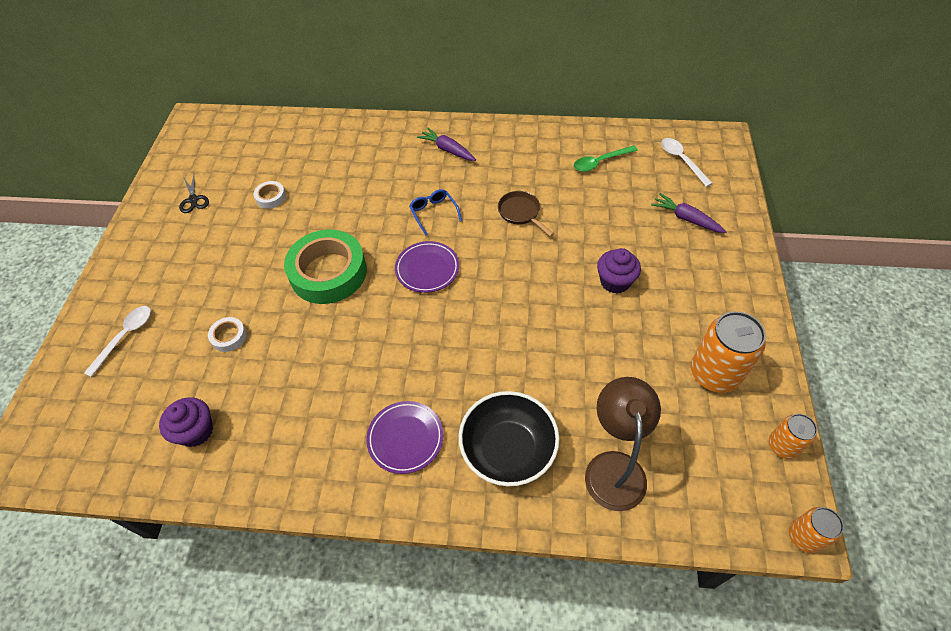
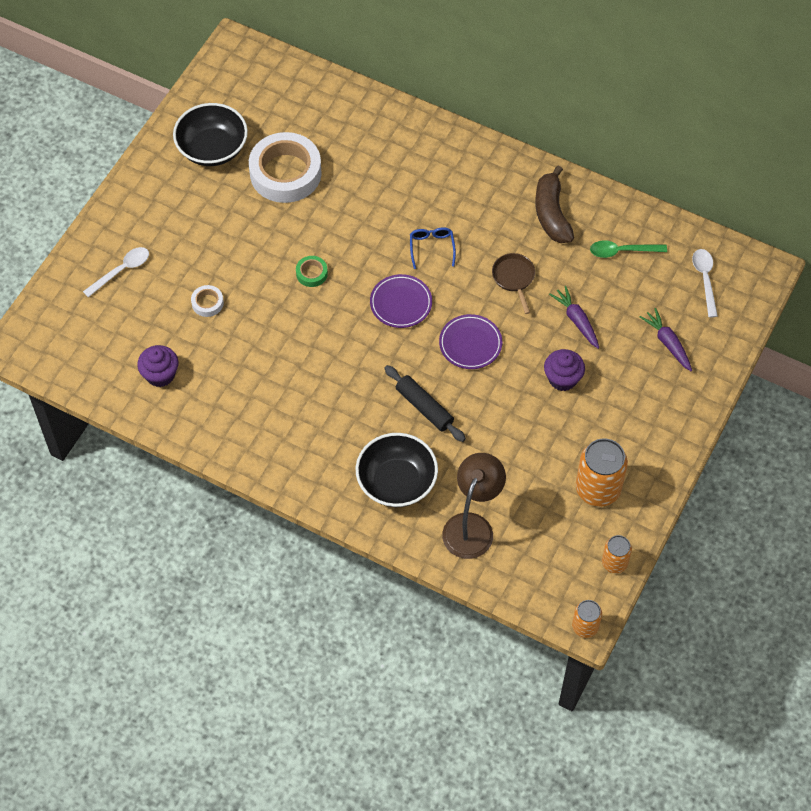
camera: 20 degrees right, 5 degrees up
(193, 199) = (212, 148): black scissors -> black bowl
(271, 197) = (285, 173): white tape -> white tape, size x2.34
(328, 272) = (311, 273): green tape -> green tape, size x0.43
(405, 438) = (321, 443): purple plate -> purple plate (470, 344)
(448, 150) = (477, 180): purple carrot -> purple carrot (577, 321)
(498, 358) = (424, 407): none -> black rolling pin
(524, 154) = (551, 214): none -> brown banana

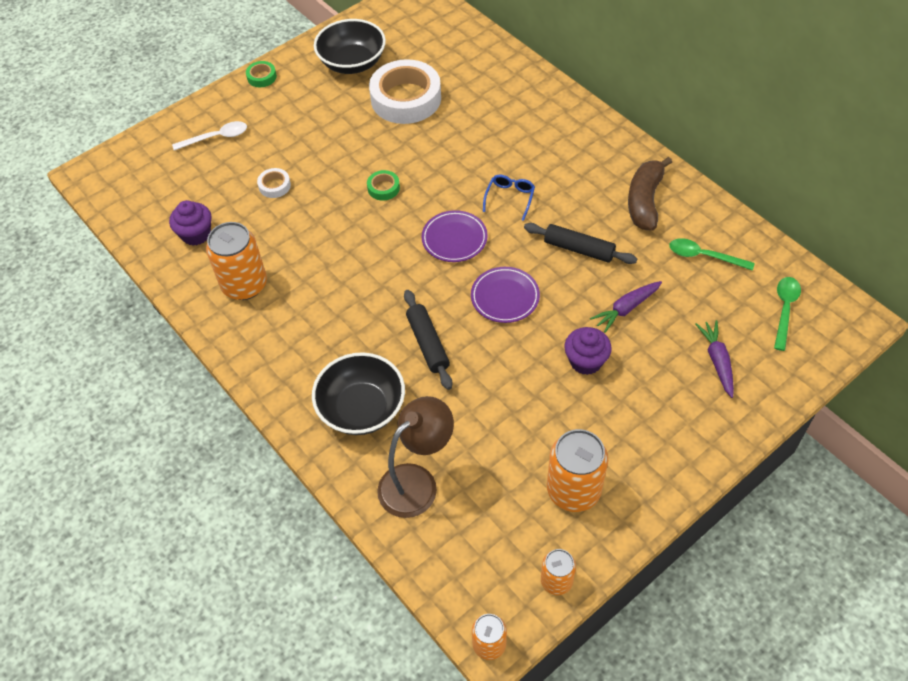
camera: 25 degrees right, 5 degrees down
(129, 191) = (262, 77): none -> green tape
(234, 408) = (244, 285): none -> orange can
(514, 278) = (579, 249): brown pan -> black rolling pin
(577, 321) = (626, 308): purple carrot -> purple carrot turned 120 degrees counterclockwise
(705, 279) = (784, 310): white spoon -> green spoon

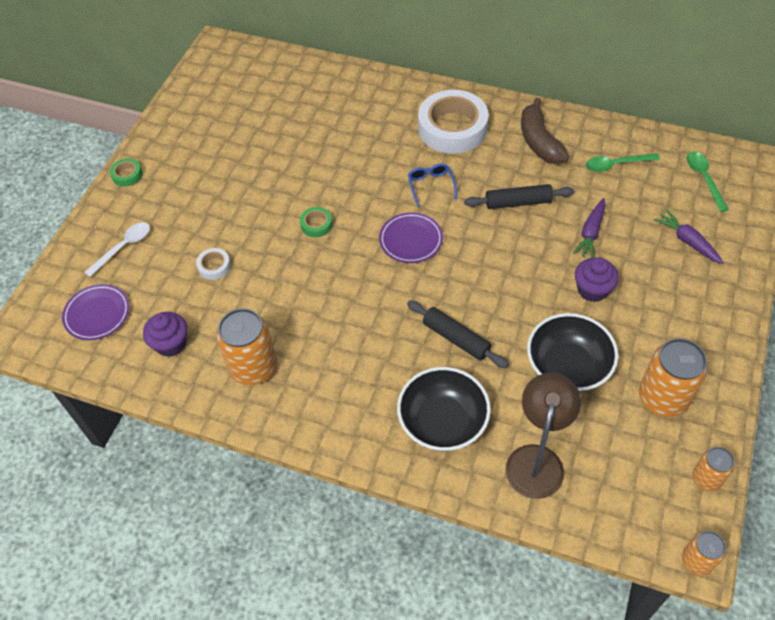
camera: 30 degrees left, 0 degrees up
(352, 63) = (205, 129): black bowl -> black bowl (568, 367)
(406, 98) = (277, 140): white tape -> white tape (452, 128)
(505, 297) = (489, 269): purple plate -> purple plate (97, 314)

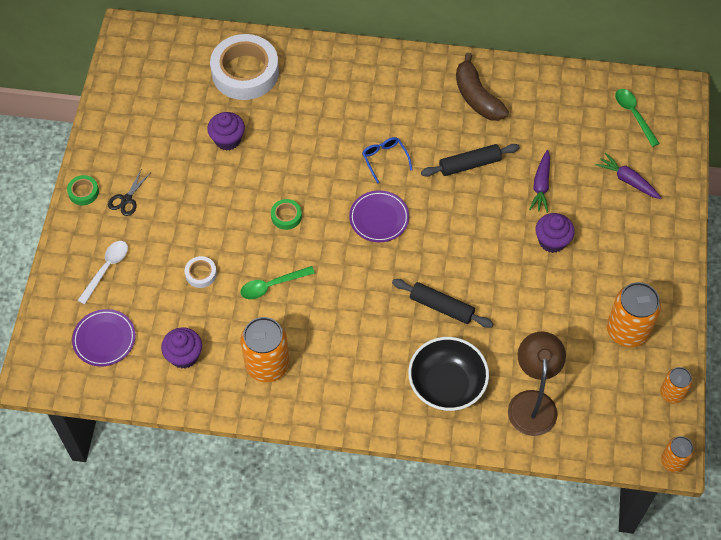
camera: 15 degrees left, 5 degrees up
(165, 187) = (126, 199): none -> black scissors
(279, 147) = (227, 140): none -> purple cupcake
(452, 128) = (391, 94): white tape -> white tape (245, 72)
(568, 367) = (543, 316): black bowl -> none
(616, 165) = (552, 112): green spoon -> green spoon (272, 285)

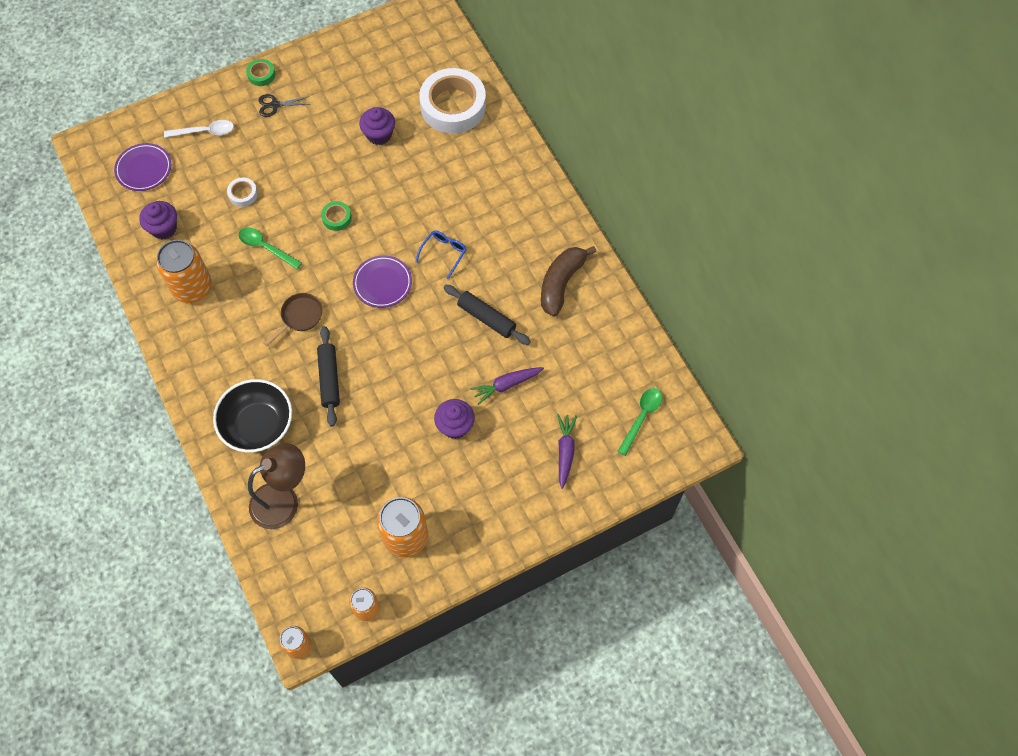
camera: 55 degrees right, 5 degrees up
(364, 297) = (300, 317): none -> brown pan

